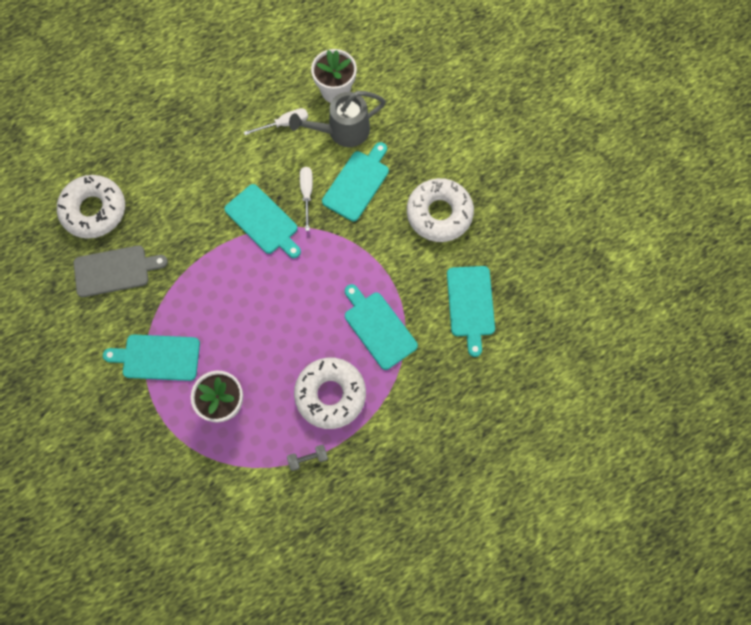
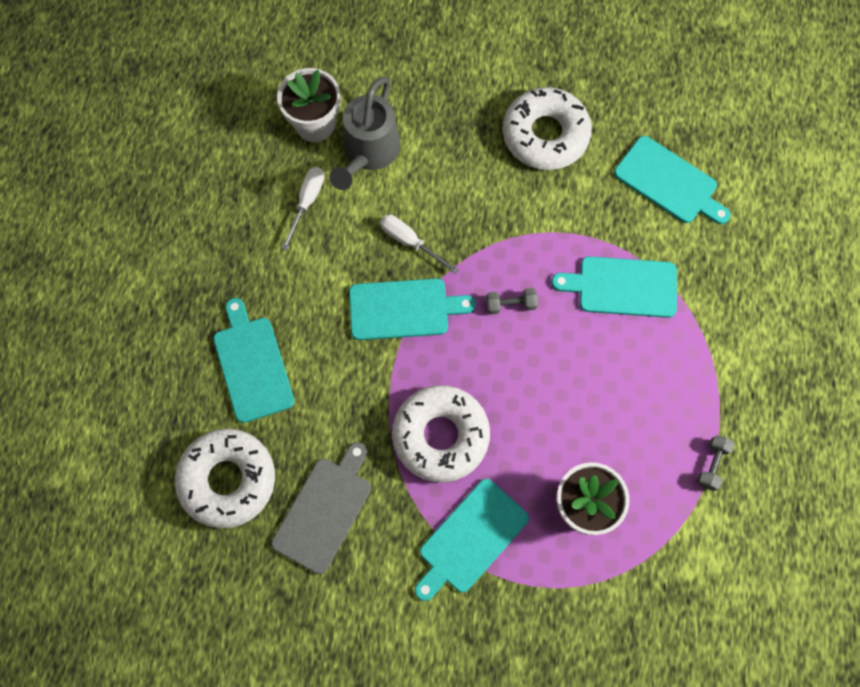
camera: 50 degrees left, 0 degrees up
(314, 275) = (510, 304): none -> grey dumbbell
(330, 394) = (659, 389): white donut -> white donut (440, 436)
(357, 183) = (442, 184): turquoise cutting board -> turquoise cutting board (252, 365)

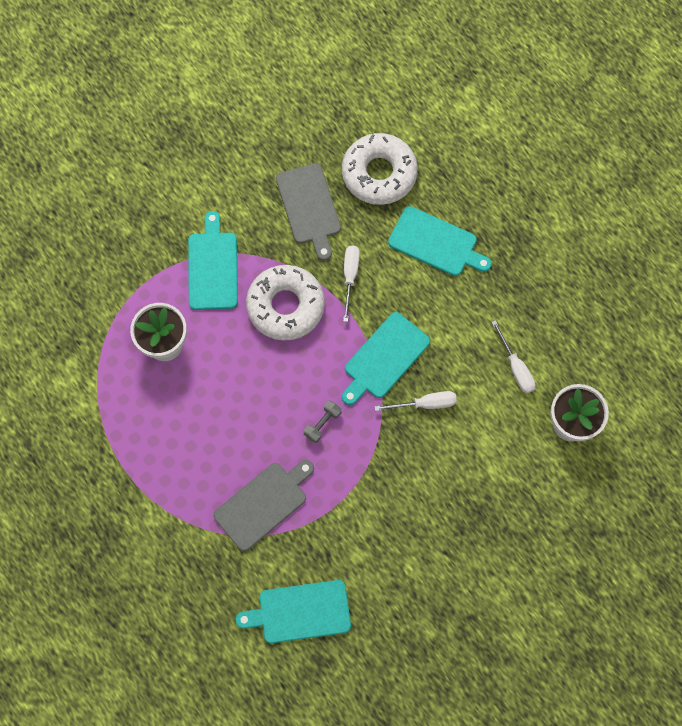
camera: 135 degrees right, 0 degrees up
(357, 407) = (350, 277): none -> white screwdriver
(368, 153) = (515, 437): grey watering can -> none
(545, 135) = (416, 566): white donut -> none
(622, 287) = (263, 503): turquoise cutting board -> grey cutting board
(712, 464) = (108, 439): grey dumbbell -> none

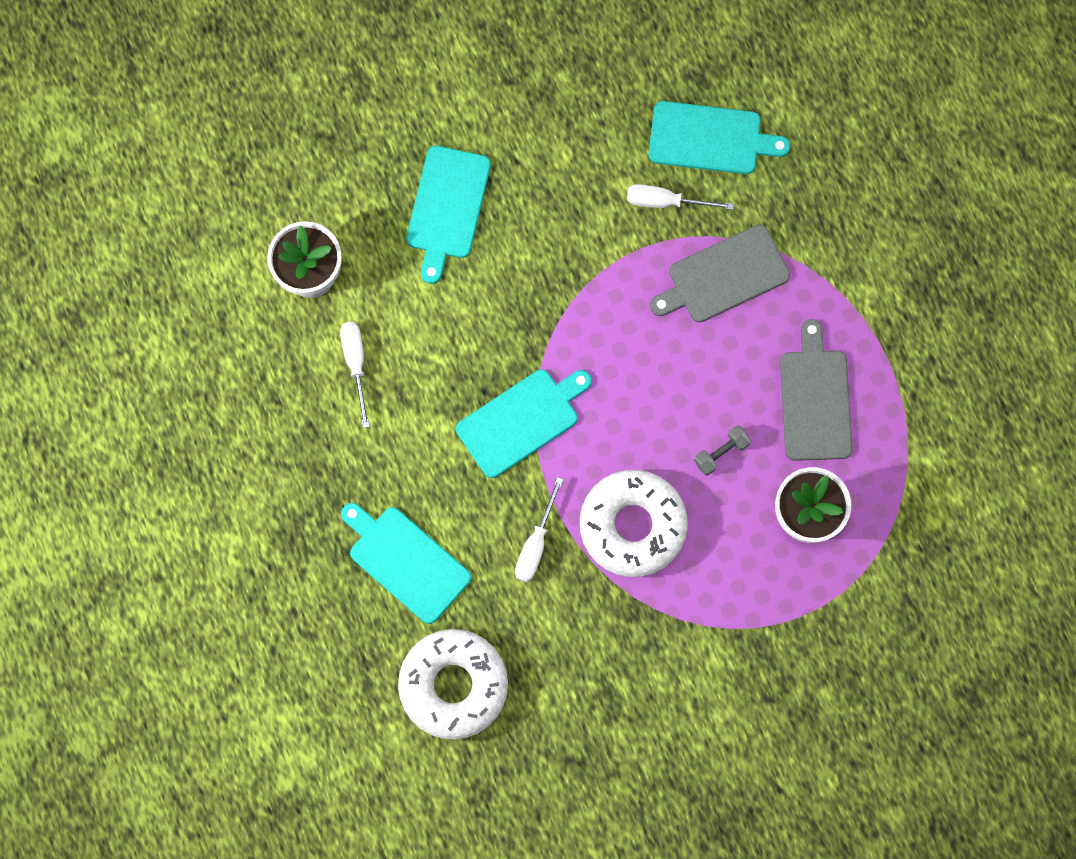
camera: 165 degrees left, 5 degrees up
(213, 267) = (717, 607): turquoise cutting board -> turquoise cutting board (447, 207)
(309, 207) = (564, 660): grey cutting board -> grey cutting board (815, 399)
(322, 423) = (624, 356): grey dumbbell -> grey dumbbell (721, 452)
(425, 404) = (486, 347): white screwdriver -> white screwdriver (665, 201)

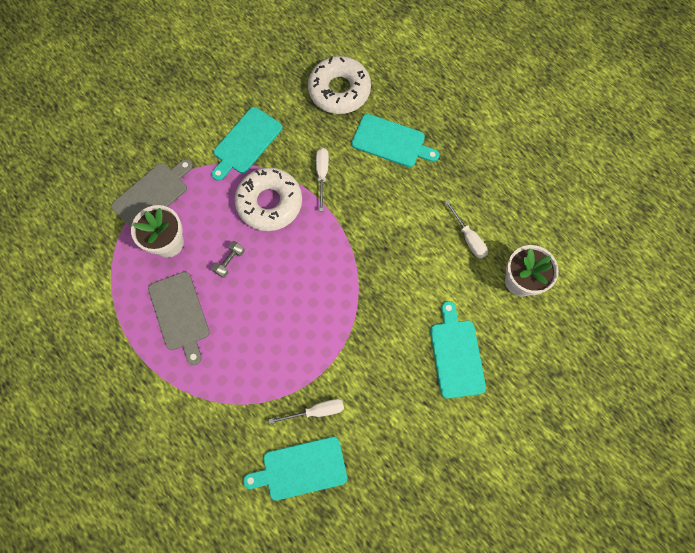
camera: 160 degrees right, 5 degrees down
(521, 420) = (356, 239): turquoise cutting board -> turquoise cutting board (246, 142)
(724, 276) = (261, 373): grey cutting board -> grey cutting board (152, 195)

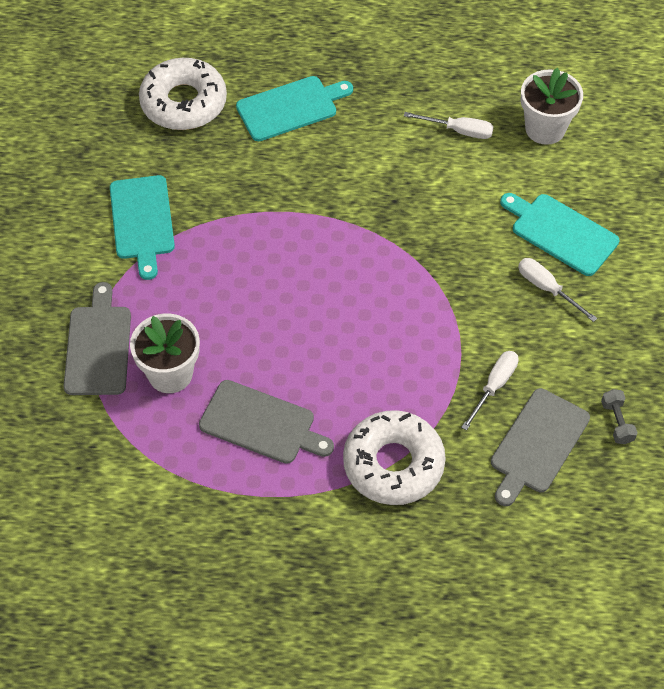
camera: 45 degrees left, 15 degrees down
(230, 261) = (256, 337): grey dumbbell -> grey dumbbell (617, 422)
(269, 203) = (233, 254): white donut -> white donut (393, 464)
(301, 468) = (537, 444): turquoise cutting board -> grey cutting board
(322, 174) = (256, 188): white screwdriver -> white screwdriver (547, 288)

